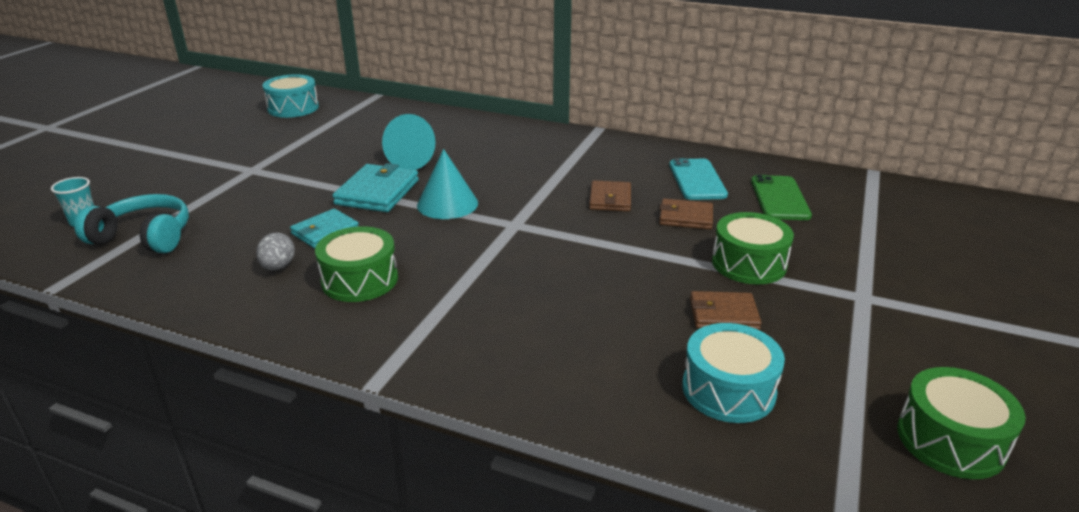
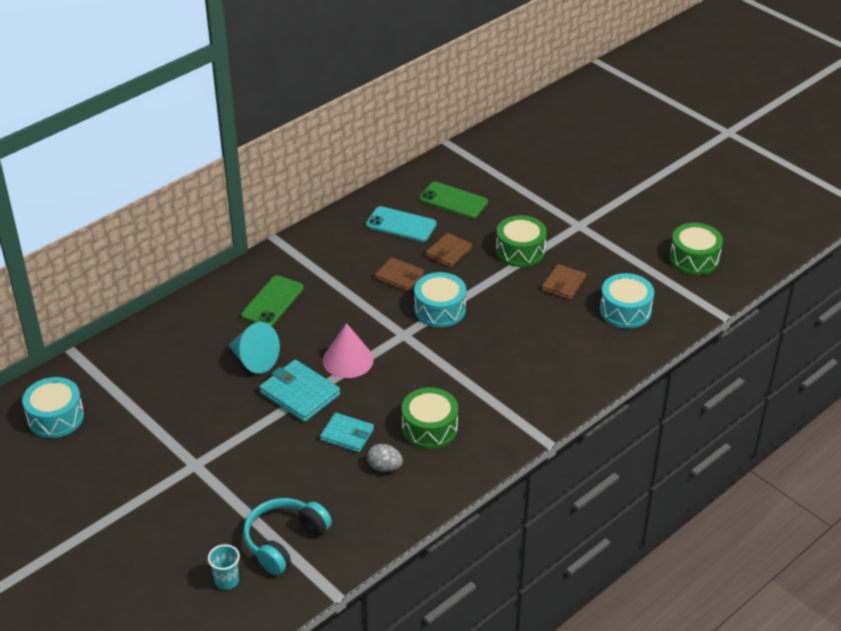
camera: 65 degrees left, 10 degrees up
(325, 231) = (347, 434): turquoise wallet -> turquoise wallet turned 45 degrees counterclockwise
(447, 204) = (348, 360): turquoise cone -> pink cone
(505, 149) = (272, 302): none -> green phone
(578, 236) = (440, 309): none -> turquoise drum

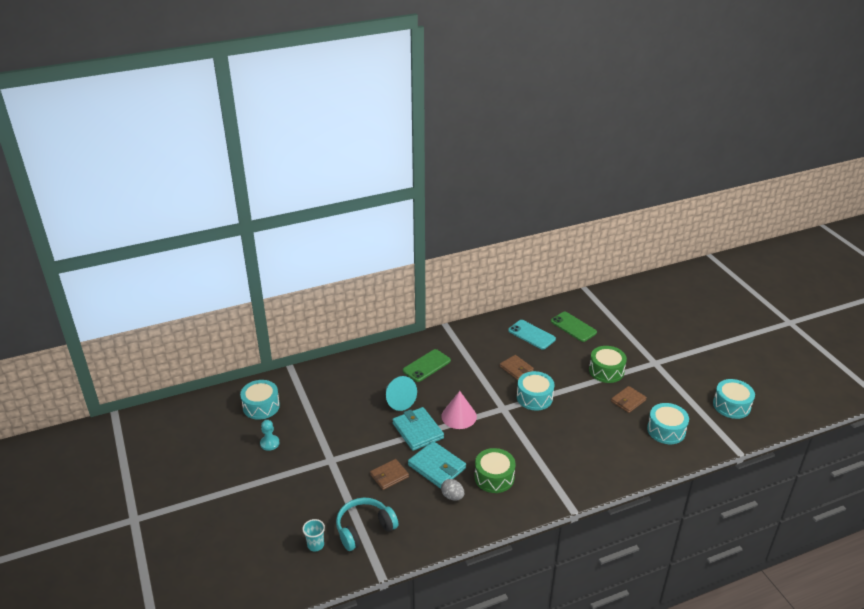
camera: 20 degrees right, 5 degrees down
(94, 465) = (269, 443): none -> turquoise pawn
(347, 434) = (437, 467): turquoise wallet -> turquoise wallet, size x1.50
(449, 252) = (556, 360): brown wallet -> brown wallet (389, 476)
(694, 258) = (731, 405): green drum -> turquoise drum

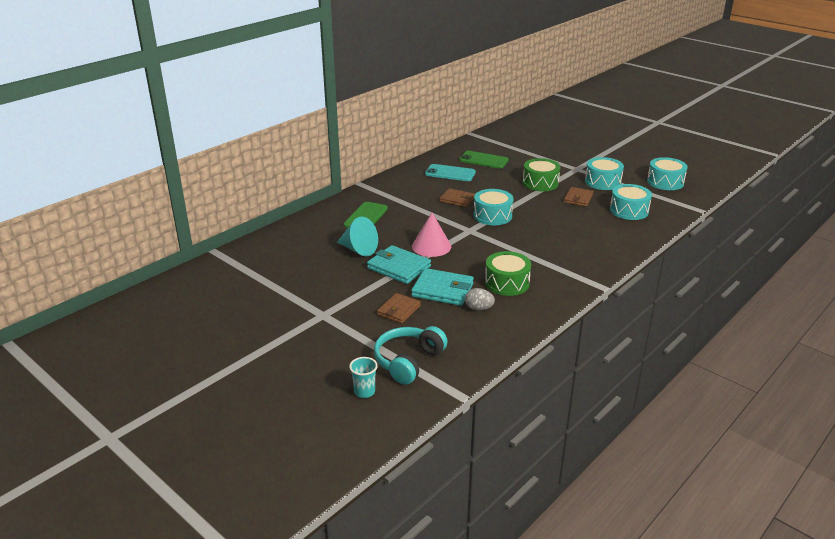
camera: 25 degrees left, 5 degrees down
(261, 406) = (204, 291): turquoise drum -> turquoise drum (602, 182)
(269, 443) = (239, 319): turquoise pawn -> none

